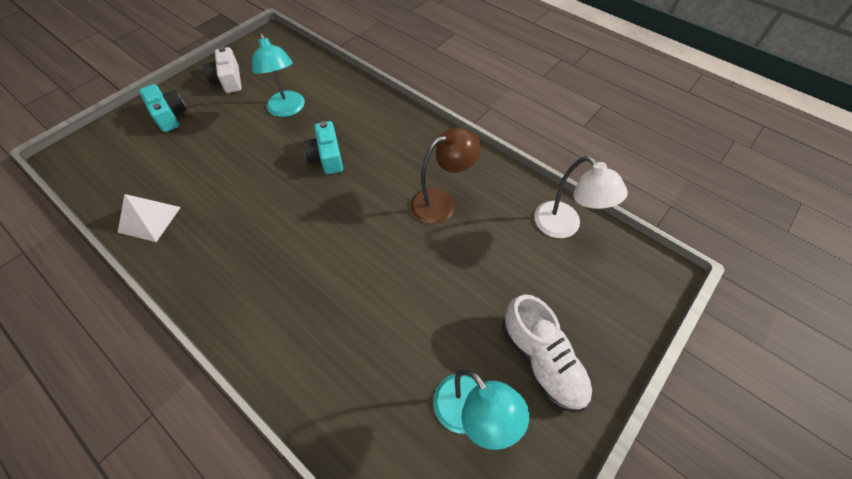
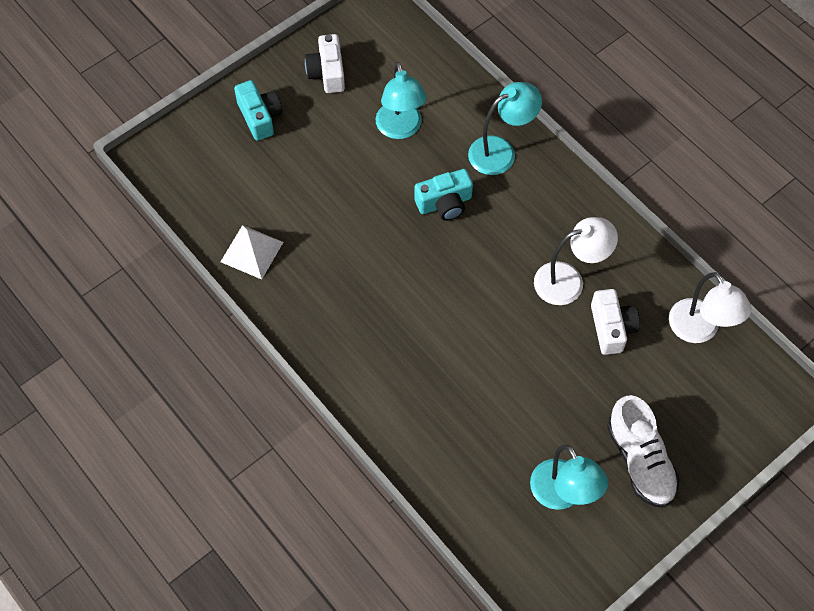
camera: 10 degrees right, 5 degrees up
(326, 157) = (444, 203): turquoise camera -> turquoise camera turned 105 degrees counterclockwise
(370, 115) = (501, 151): none -> turquoise lamp
(441, 202) = (569, 281): brown lamp -> white lamp
(486, 236) = (611, 328): none -> white camera

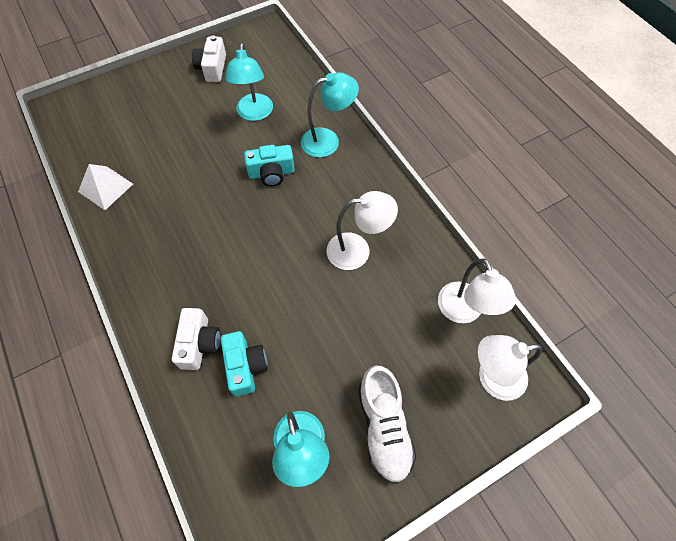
camera: 10 degrees right, 0 degrees up
(260, 117) = (151, 91): turquoise camera -> turquoise camera (245, 366)
(611, 328) = (385, 297): white camera -> white camera (199, 343)
(740, 394) = (492, 378): none -> white lamp

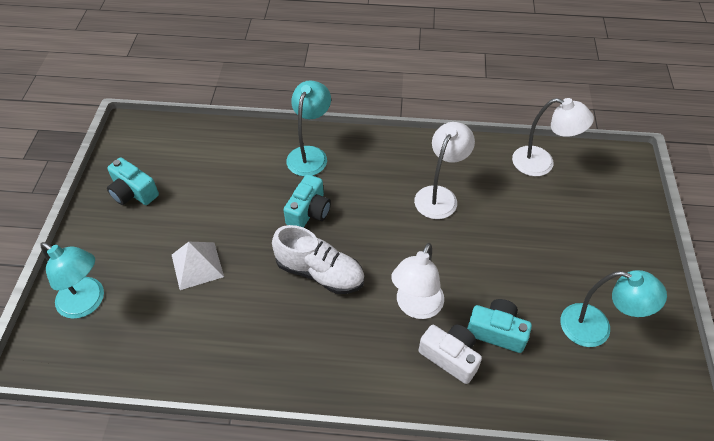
camera: 55 degrees left, 10 degrees down
(105, 187) = (200, 357): white pyramid -> white pyramid (197, 265)
(212, 68) = (133, 192): white camera -> turquoise camera
(254, 114) = (227, 189): turquoise lamp -> turquoise lamp (87, 303)
(384, 427) = (607, 264): white shoe -> white shoe (320, 272)
(492, 378) = (605, 179): white lamp -> white lamp (416, 307)

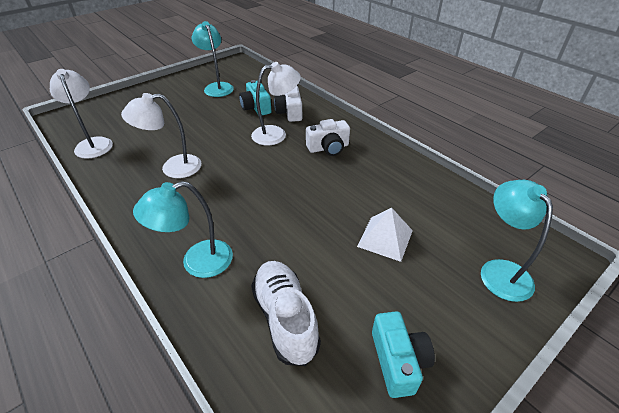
camera: 135 degrees left, 10 degrees down
(309, 211) = (262, 217): turquoise camera -> none
(320, 272) = (304, 178): white shoe -> white shoe (285, 318)
(341, 332) = (328, 148): none -> white camera

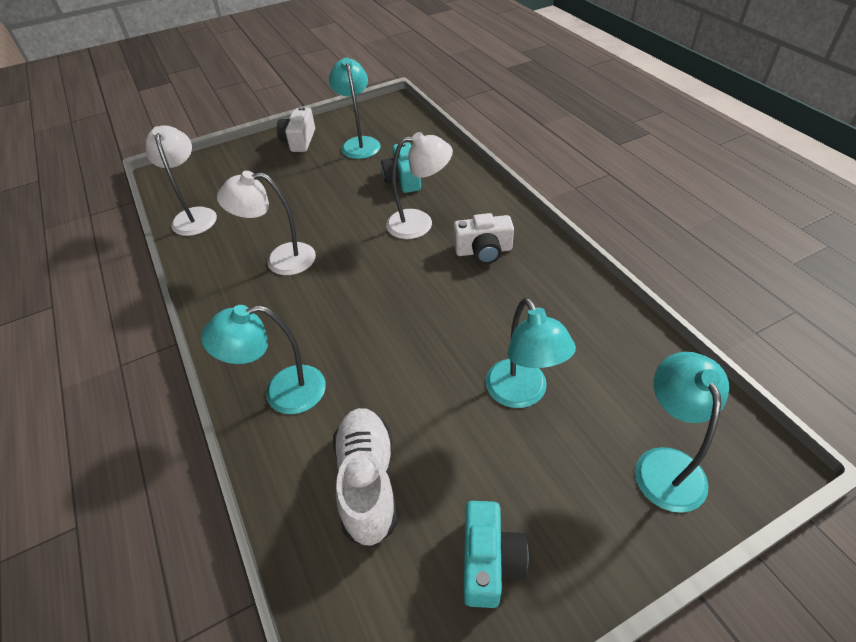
camera: 15 degrees right, 5 degrees up
(290, 112) = (445, 191): white camera -> white camera (299, 140)
(385, 238) = (522, 394): white pyramid -> turquoise lamp

